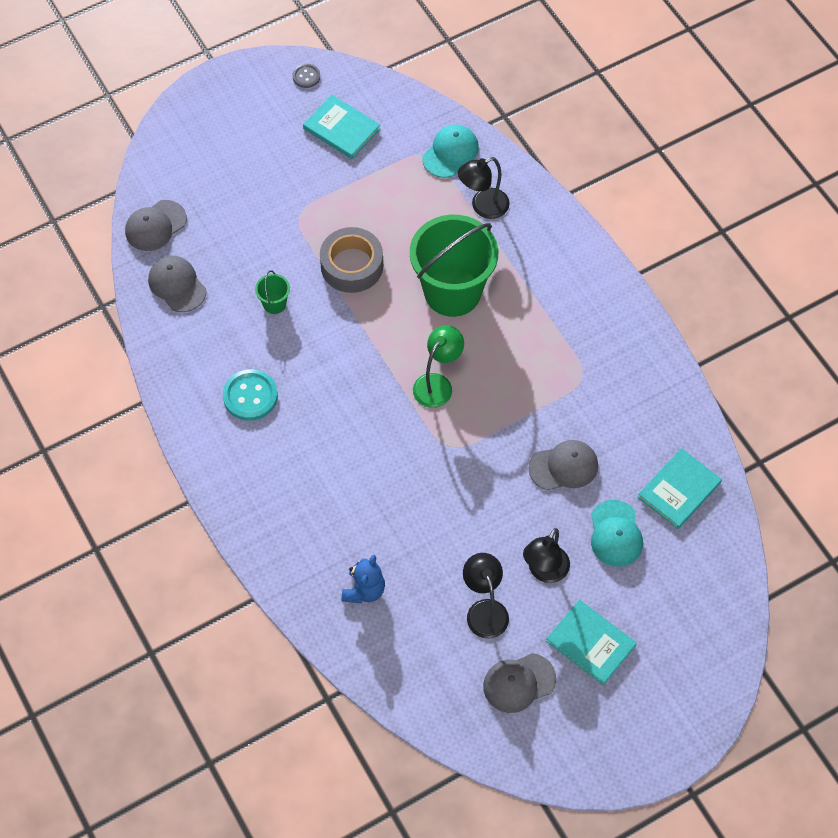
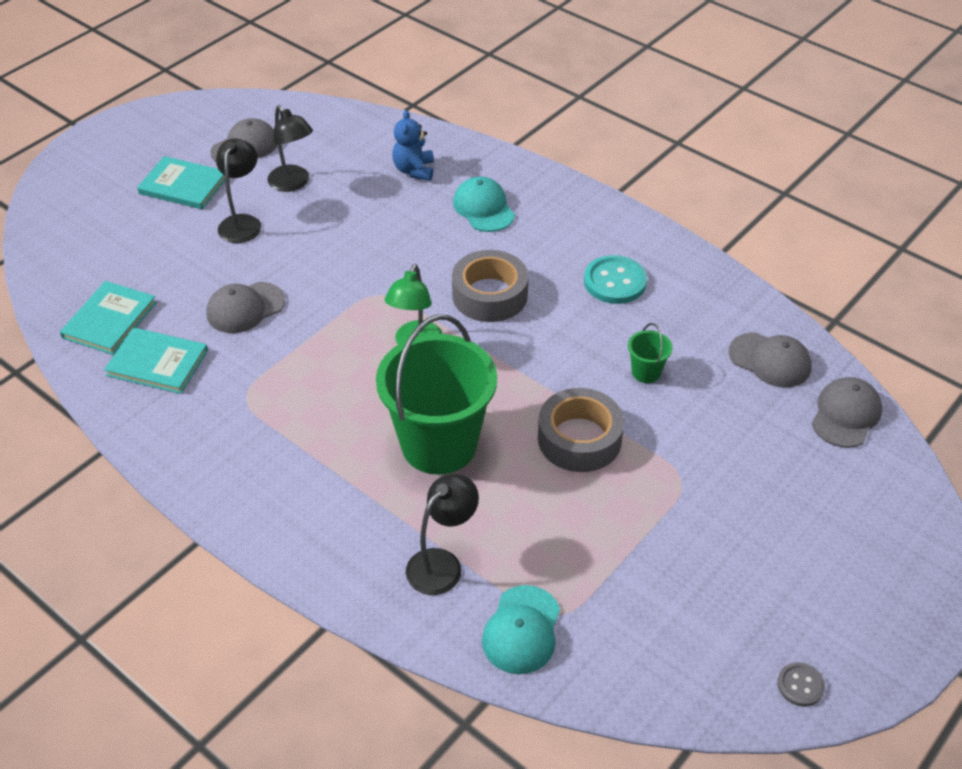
camera: 160 degrees right, 15 degrees down
(341, 128) = (697, 617): turquoise book -> turquoise book (157, 363)
(358, 415) = (489, 295): none -> grey tape
(615, 534) = (175, 267): turquoise cap -> turquoise cap (483, 208)

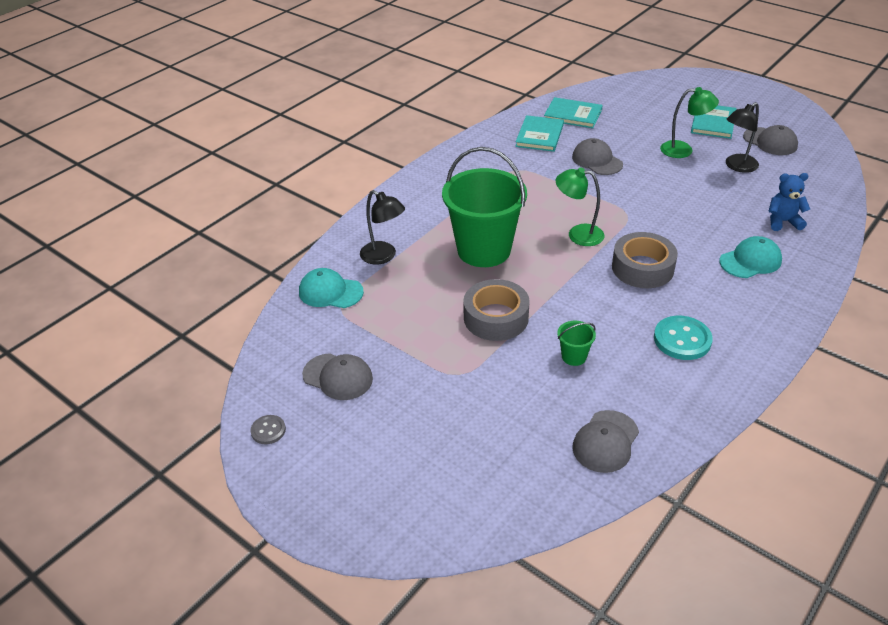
camera: 90 degrees right, 5 degrees down
(242, 222) = (683, 150): black lamp -> green lamp
(846, 415) = (544, 493): grey cap -> grey cap (338, 377)

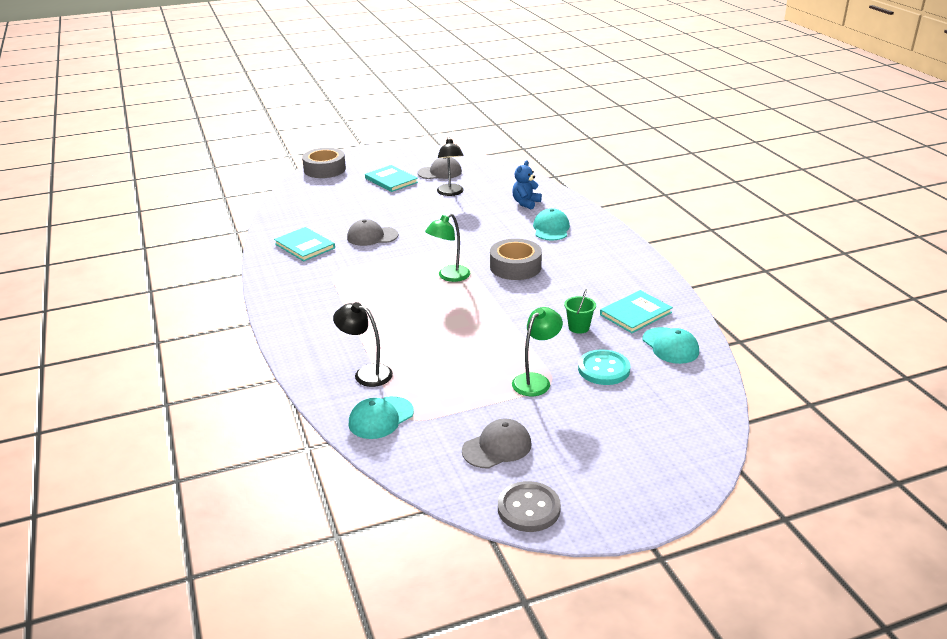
camera: 60 degrees left, 10 degrees down
(268, 430) = (528, 508): grey button -> grey button, size x1.79
(383, 256) = (366, 373): black lamp -> black lamp turned 135 degrees counterclockwise
(484, 250) = (418, 322): green bucket -> none
(496, 318) = (504, 345): grey tape -> grey tape (324, 169)
(573, 115) = (299, 223): turquoise book -> turquoise book (635, 314)
(605, 441) = (670, 346): grey cap -> turquoise cap
(682, 339) = (601, 281): turquoise button -> turquoise button (603, 369)
(683, 150) = (407, 202): green lamp -> green lamp (536, 380)

